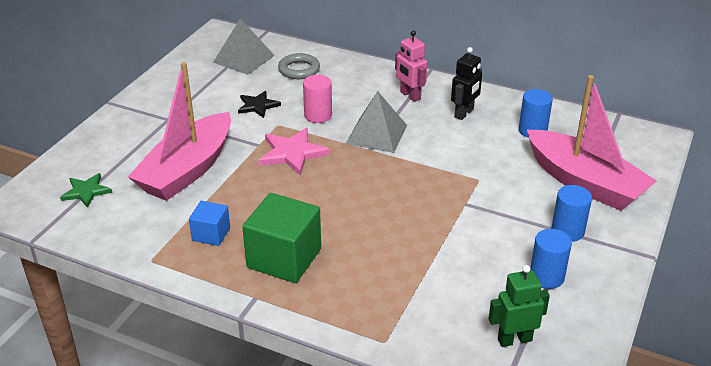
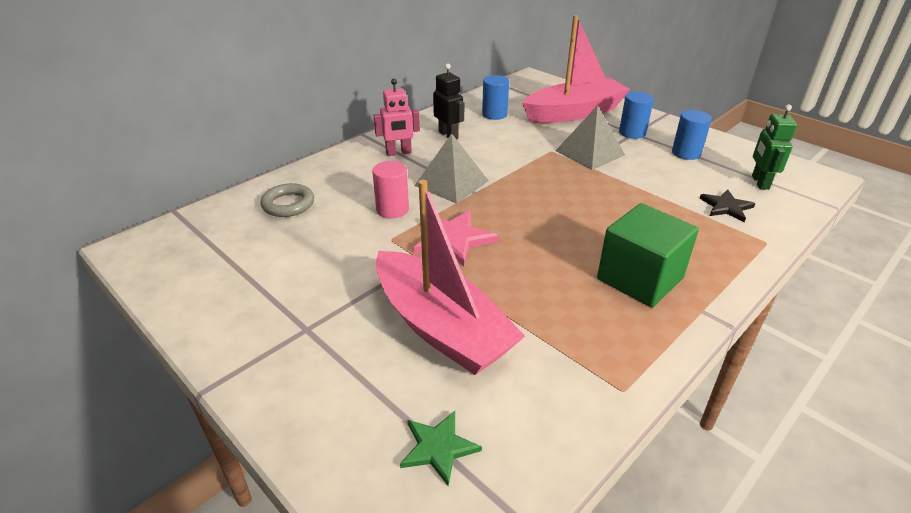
camera: 70 degrees left, 0 degrees up
(211, 234) = (583, 327): blue cube -> none
(243, 58) = (220, 239): grey pyramid -> grey pyramid (589, 152)
(258, 106) = (339, 246): black star -> black star (726, 207)

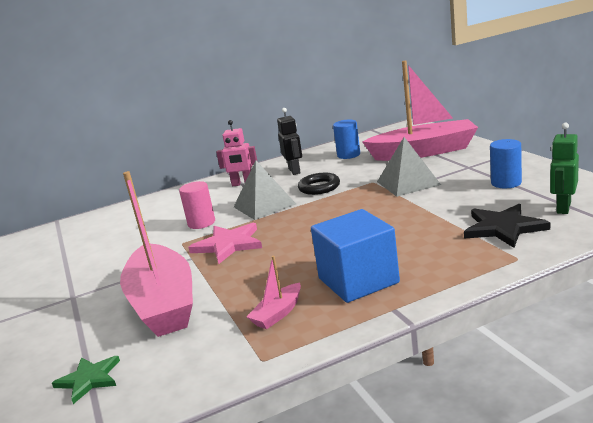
camera: 25 degrees right, 15 degrees down
(288, 204) = (132, 218): grey ring -> none
(496, 158) = (319, 187): none -> black ring
(590, 328) = (278, 313): none -> pink boat
(632, 133) = (466, 167): blue cylinder -> none
(639, 278) = (358, 280): green cube -> blue cube
(726, 207) = (503, 228): black star -> black star, size x1.52

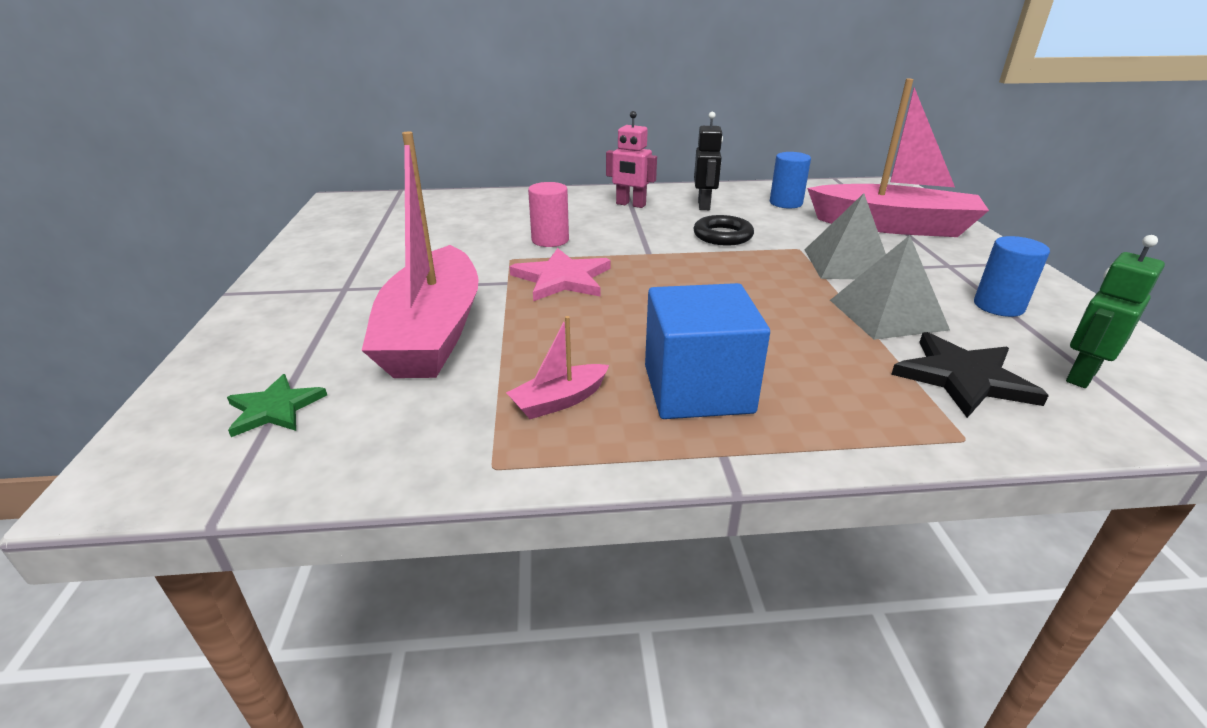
camera: 15 degrees right, 10 degrees up
(264, 205) = (639, 239): grey pyramid -> grey pyramid (887, 314)

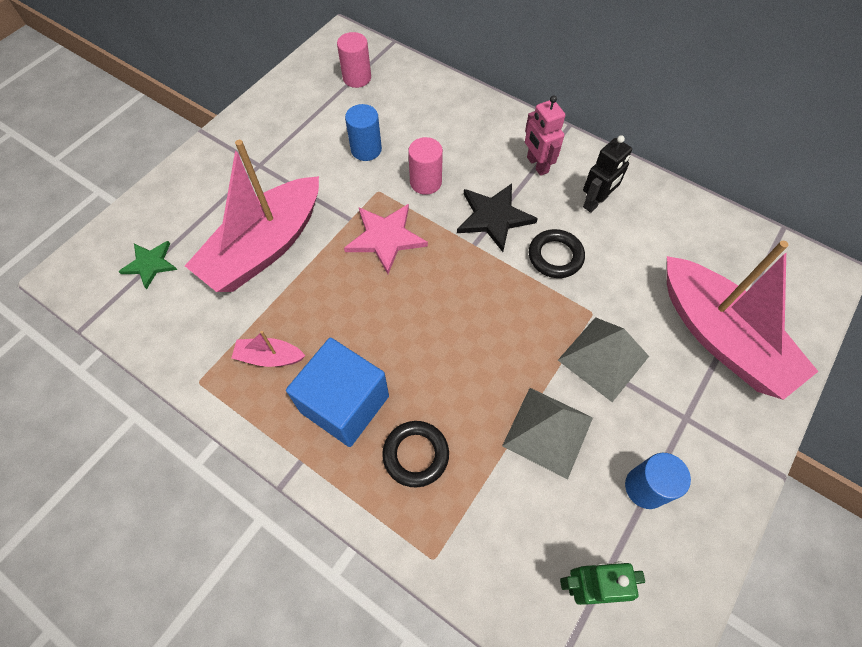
camera: 40 degrees right, 30 degrees up
(390, 214) = (357, 78): none -> pink cylinder
(786, 203) = (672, 242): blue cylinder -> blue cylinder (366, 149)
(821, 383) = (415, 455): none -> black ring
(963, 378) = (506, 522): black star -> black star (494, 217)

